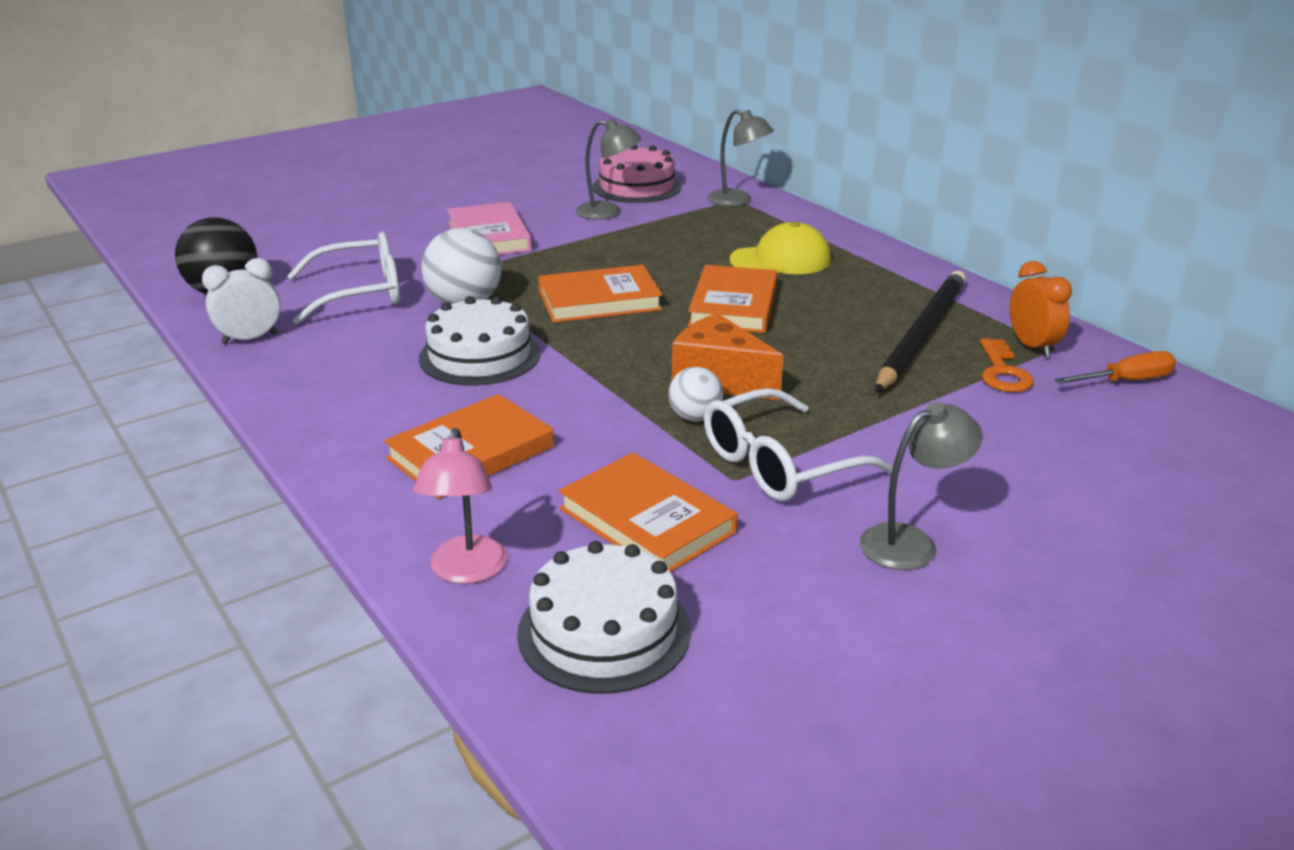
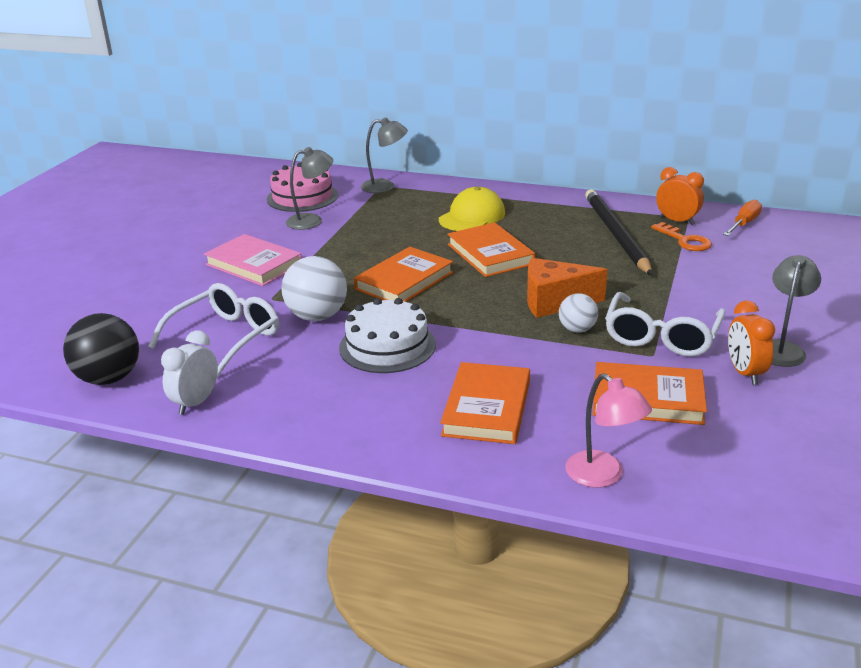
camera: 35 degrees left, 0 degrees up
(604, 631) = (724, 468): white cake -> none
(811, 547) = (744, 373): none -> orange clock

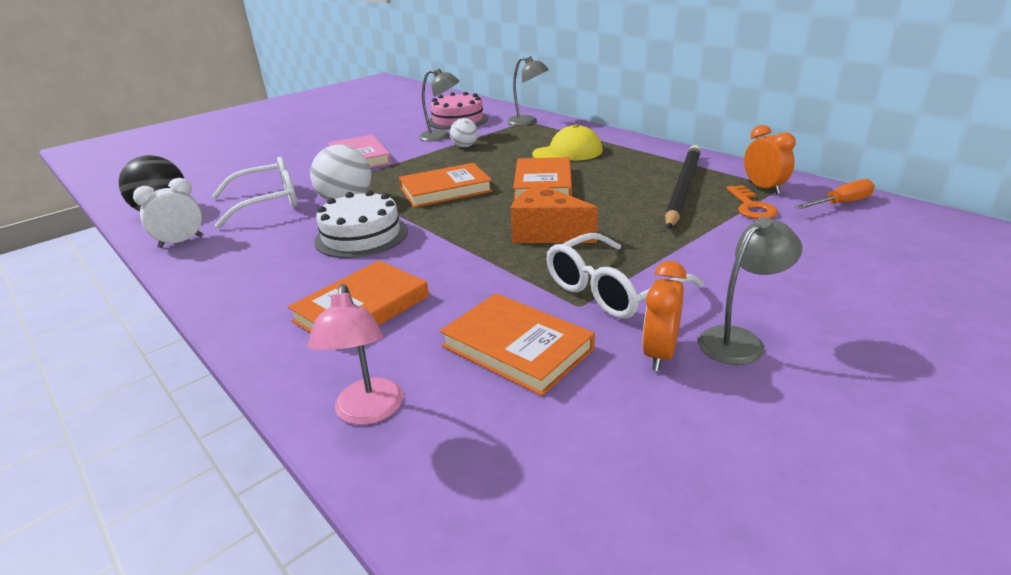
camera: 30 degrees right, 0 degrees up
(577, 329) = (535, 262): white ball -> white ball (465, 146)

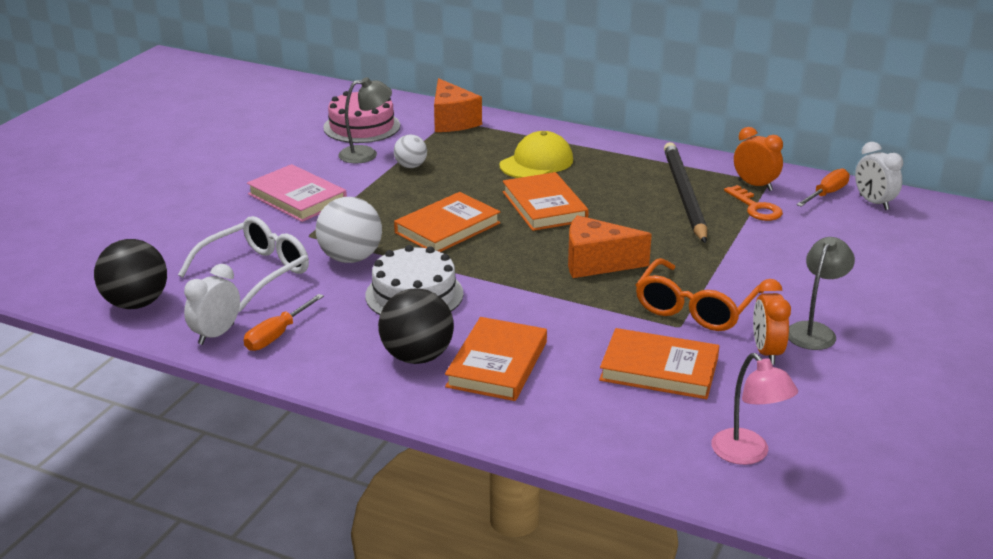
camera: 25 degrees left, 0 degrees up
(221, 250) = (277, 335): none -> orange screwdriver
(302, 288) = (417, 357): none -> black ball
(368, 412) = (591, 438): pink lamp -> pink lamp (748, 454)
(528, 122) = (452, 121): grey lamp -> orange cheese
(611, 290) = (695, 308): white glasses -> orange glasses
(895, 217) = (873, 203): none -> white clock

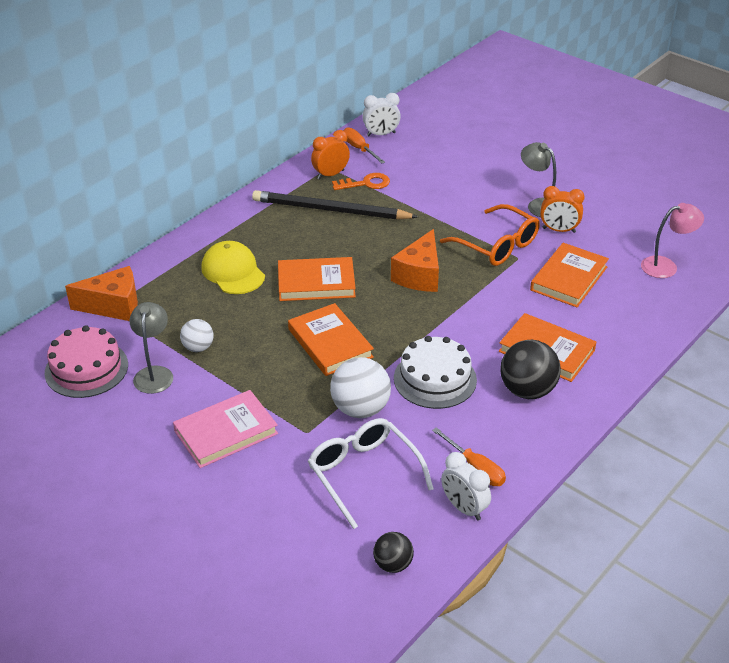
camera: 75 degrees left, 10 degrees up
(136, 303) = (393, 564): black ball -> black ball, size x0.58

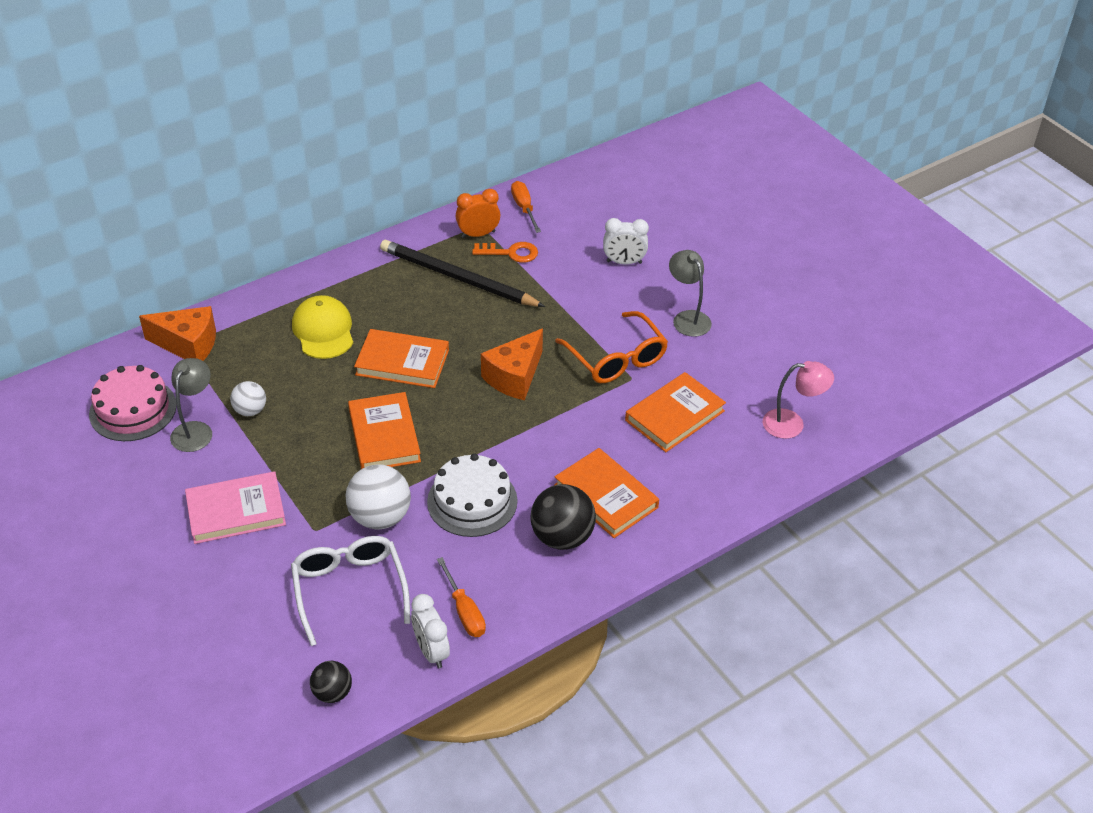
camera: 15 degrees right, 5 degrees up
(381, 134) = (556, 194): white clock -> white clock (624, 262)
(559, 230) = (694, 354): orange clock -> none

